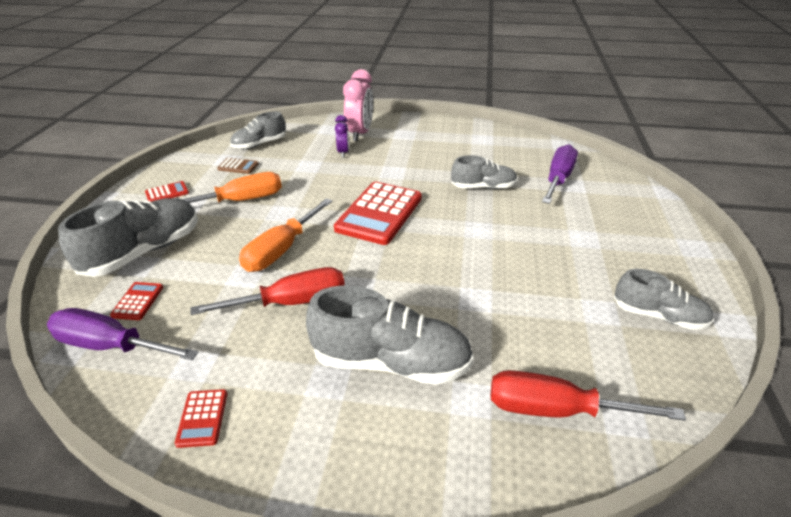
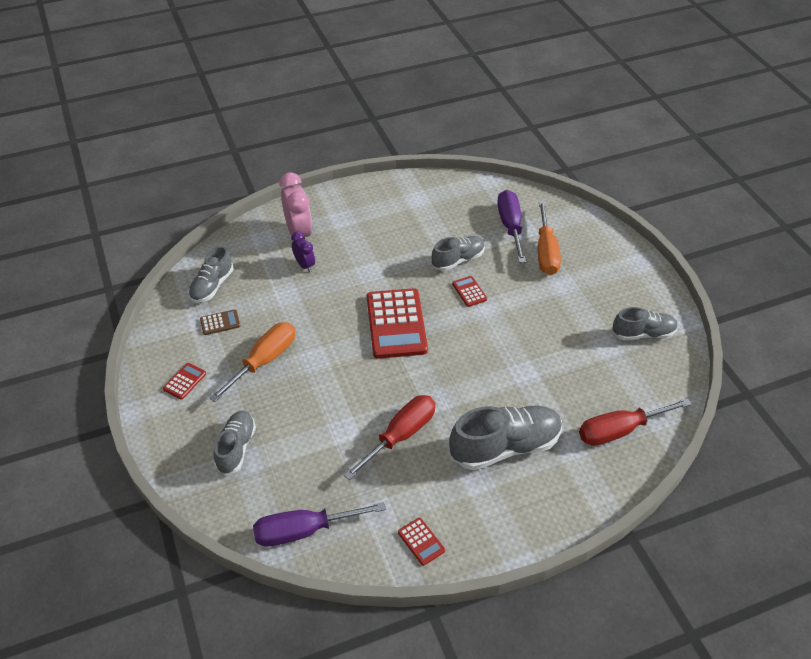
camera: 30 degrees left, 10 degrees up
(138, 301) = (283, 490): red calculator -> red calculator (469, 291)
(144, 252) = (236, 448): grey shoe -> grey shoe, size x0.62
(281, 250) = (349, 394): orange screwdriver -> orange screwdriver (546, 252)

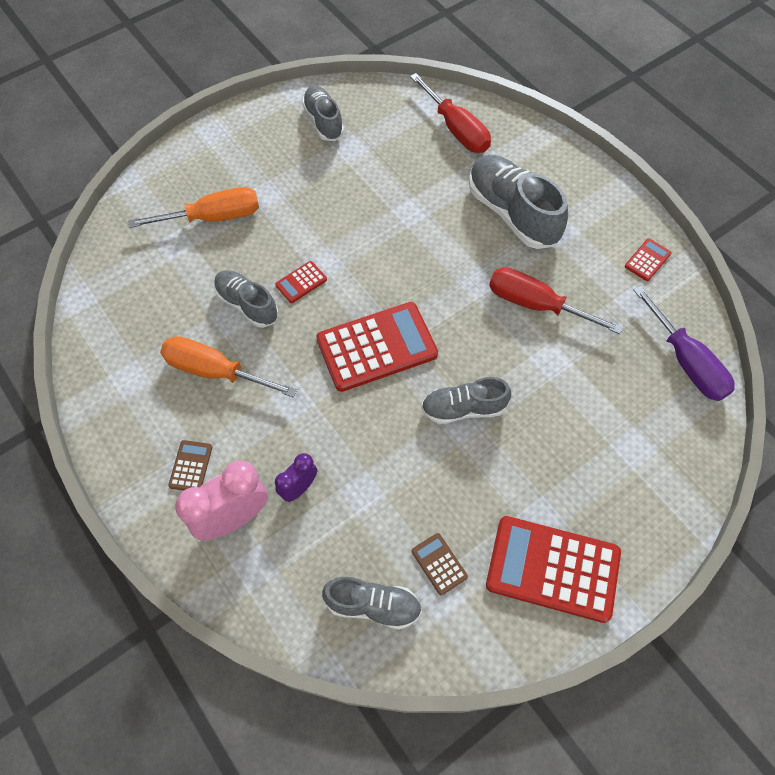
camera: 105 degrees left, 15 degrees up
(185, 381) = (553, 568): red calculator -> red calculator, size x2.27
(236, 448) = (621, 465): grey shoe -> grey shoe (463, 408)
(264, 361) = (485, 480): orange screwdriver -> orange screwdriver (215, 371)
(342, 219) = (191, 466): none -> brown calculator
(510, 226) = (172, 259): purple screwdriver -> none

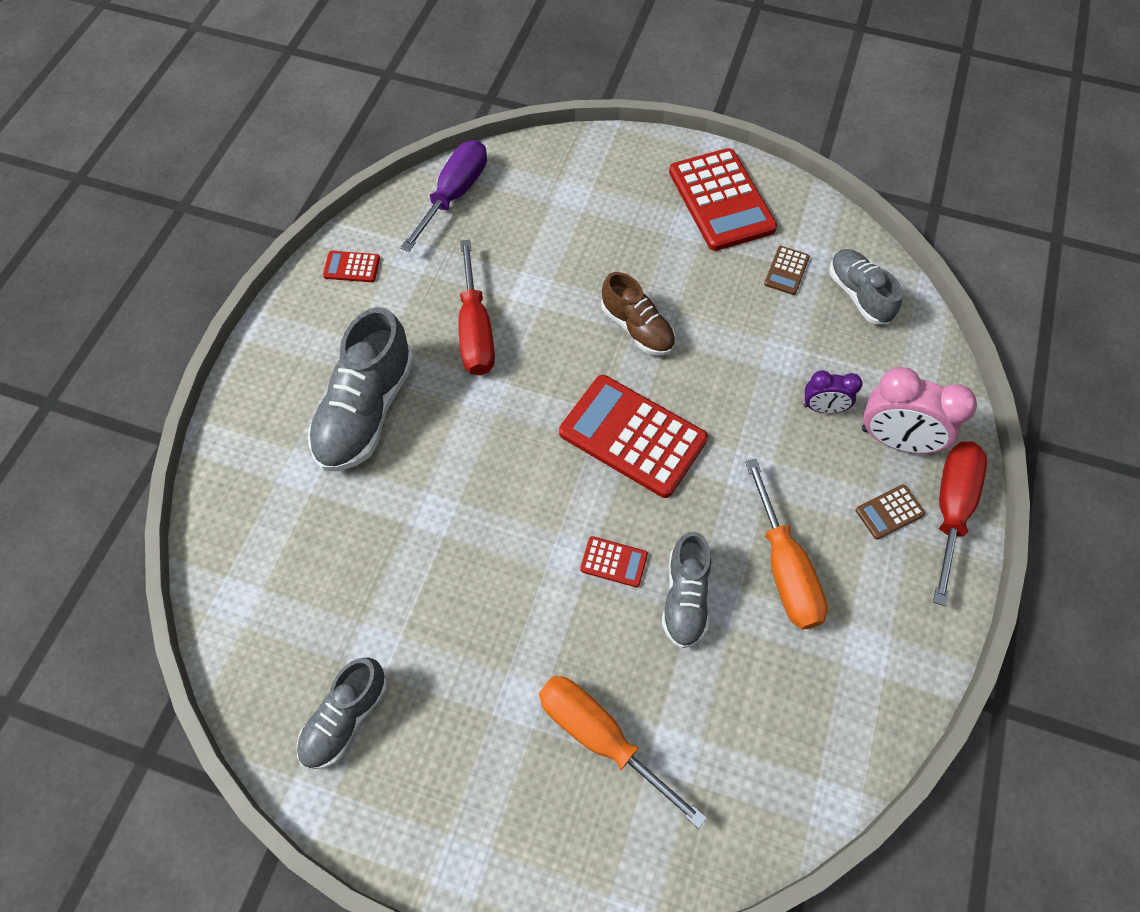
camera: 125 degrees left, 0 degrees up
(456, 129) = (264, 541): red screwdriver -> red screwdriver (951, 509)
(463, 408) = (637, 328): grey shoe -> brown shoe

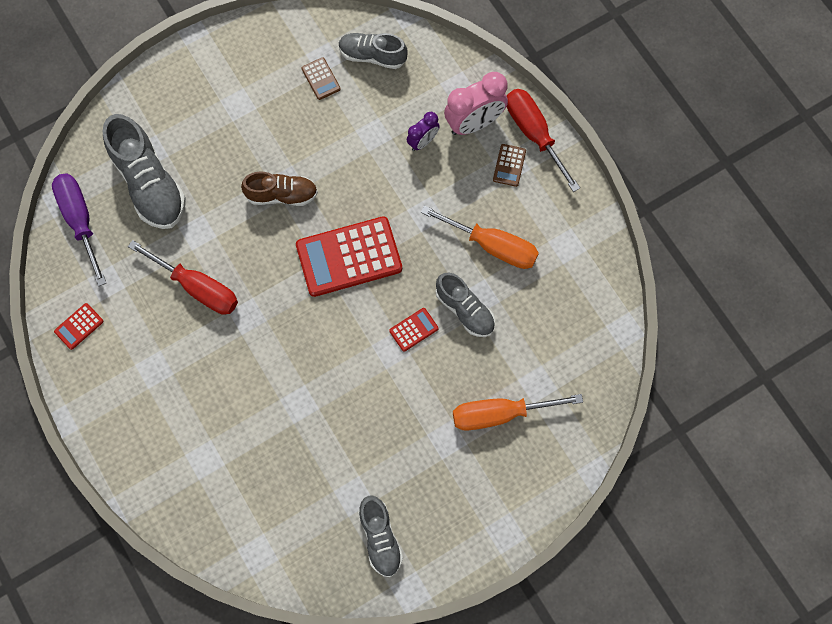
camera: 50 degrees left, 10 degrees up
(366, 410) = (196, 393): grey shoe -> grey shoe (149, 183)
(721, 200) = (237, 69): red calculator -> none

